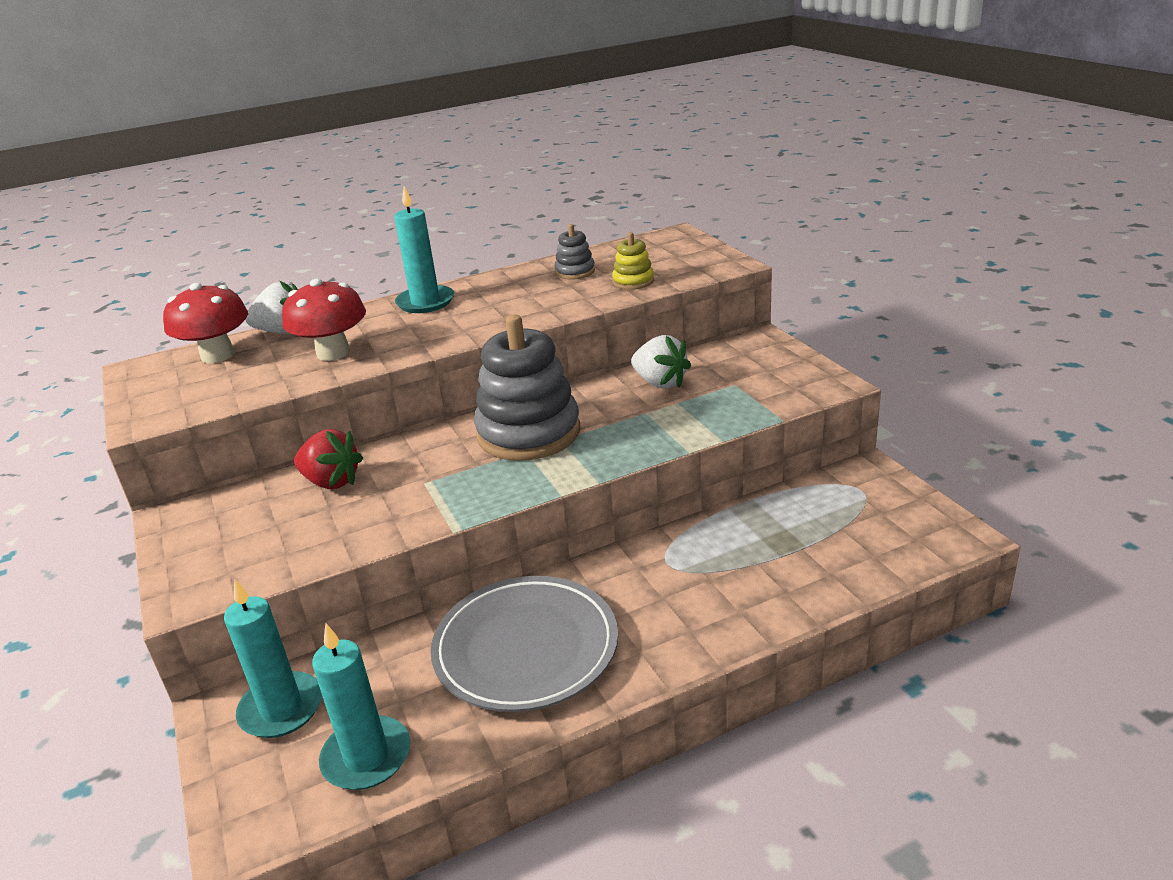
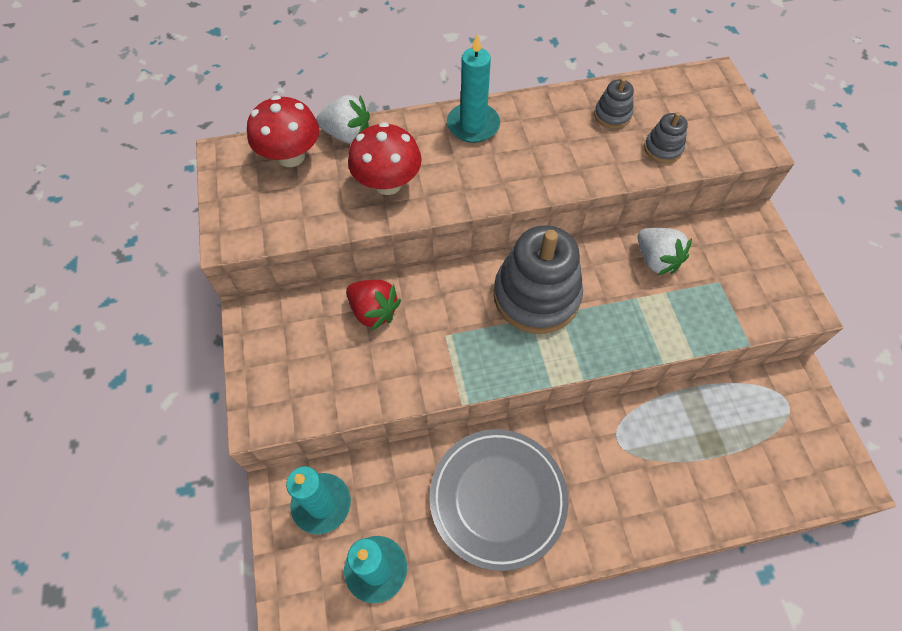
camera: 10 degrees right, 30 degrees up
(633, 281) = (663, 149): yellow stacking toy -> grey stacking toy

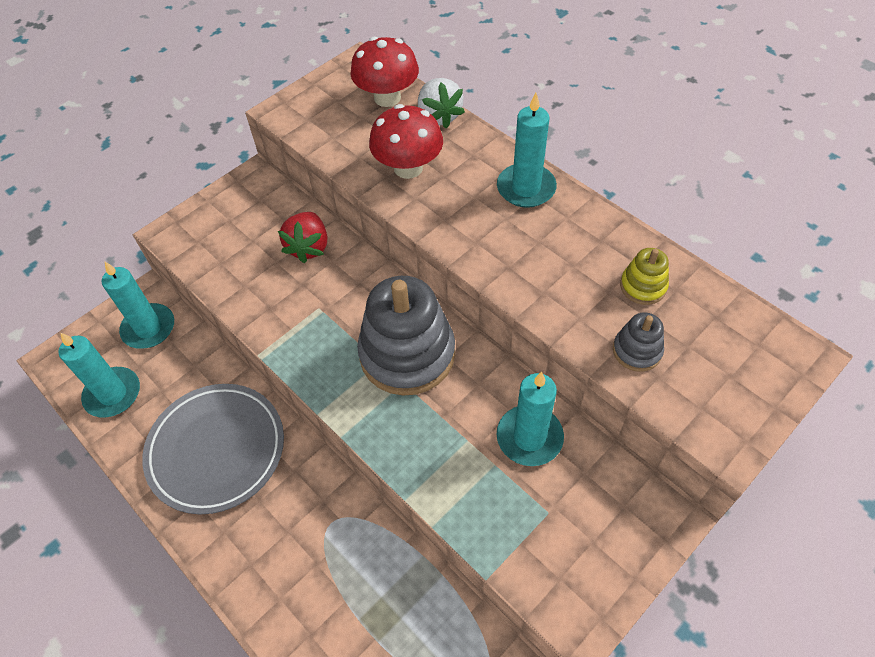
camera: 60 degrees right, 5 degrees down
(612, 115) = (643, 286): grey stacking toy -> yellow stacking toy
(656, 260) = (529, 437): white strawberry -> turquoise candle

